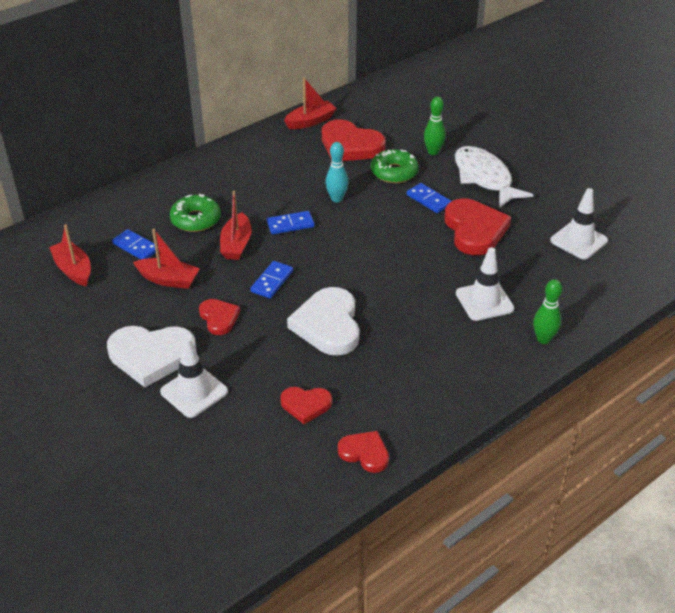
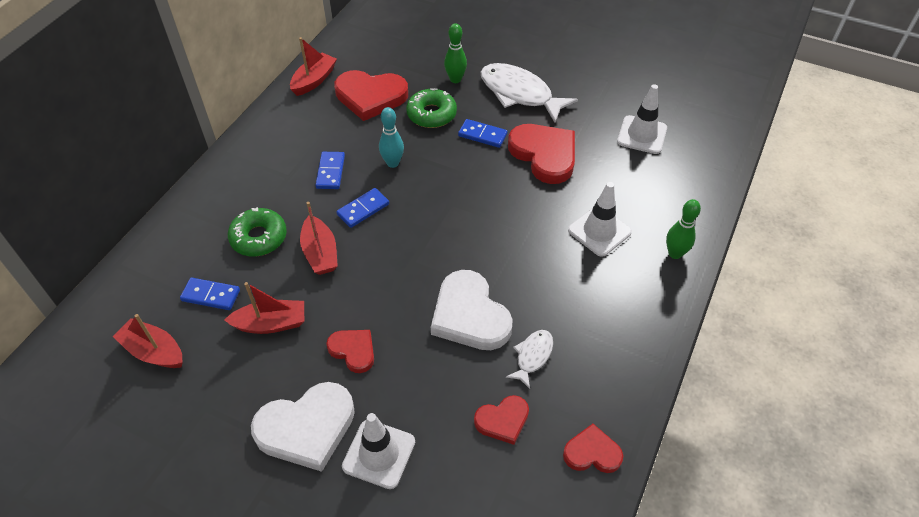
camera: 25 degrees left, 10 degrees up
(272, 281) = (383, 284): blue domino -> blue domino (330, 172)
(361, 370) = (532, 356): none -> white fish

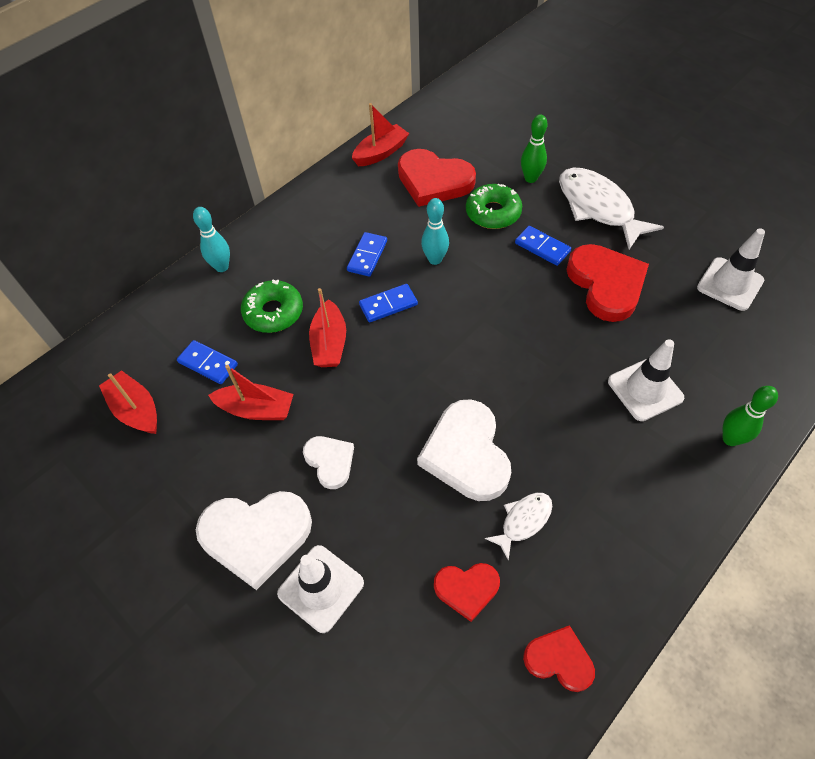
camera: 20 degrees right, 5 degrees up
(195, 208) = (222, 267): none -> turquoise bowling pin
(353, 351) = (330, 461): red heart -> white heart

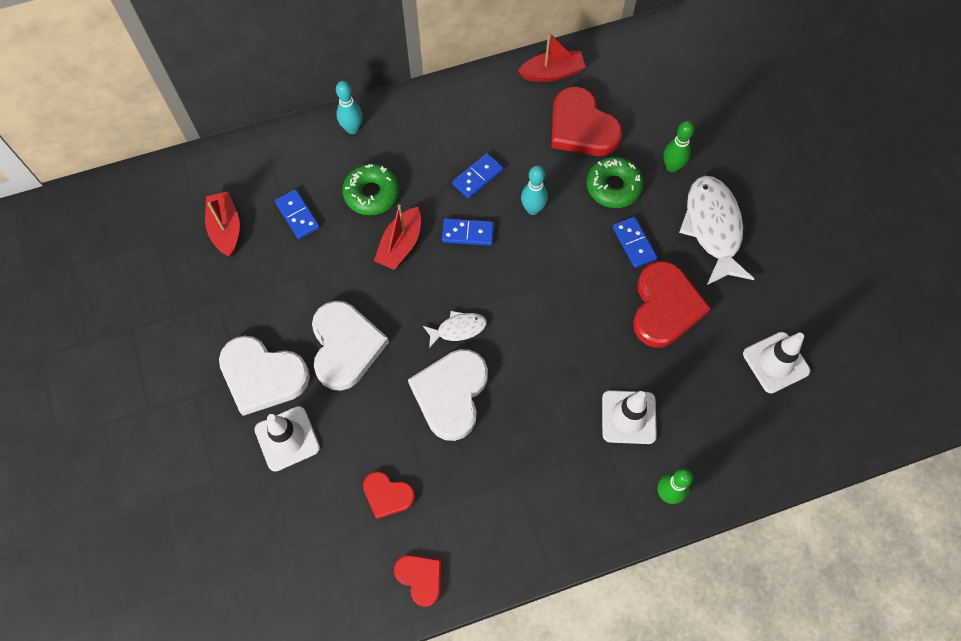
camera: 25 degrees right, 10 degrees up
(256, 409) = (314, 274): red boat -> none
(330, 461) = (345, 346): white heart -> white heart, size x1.79
(523, 521) = (459, 469): white fish -> white fish (458, 329)

